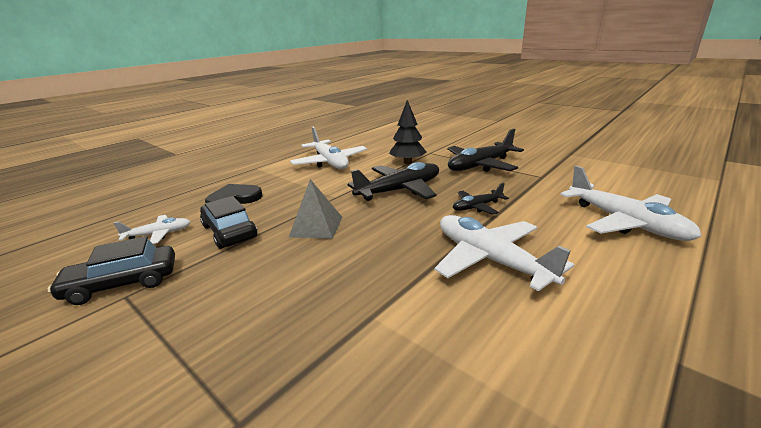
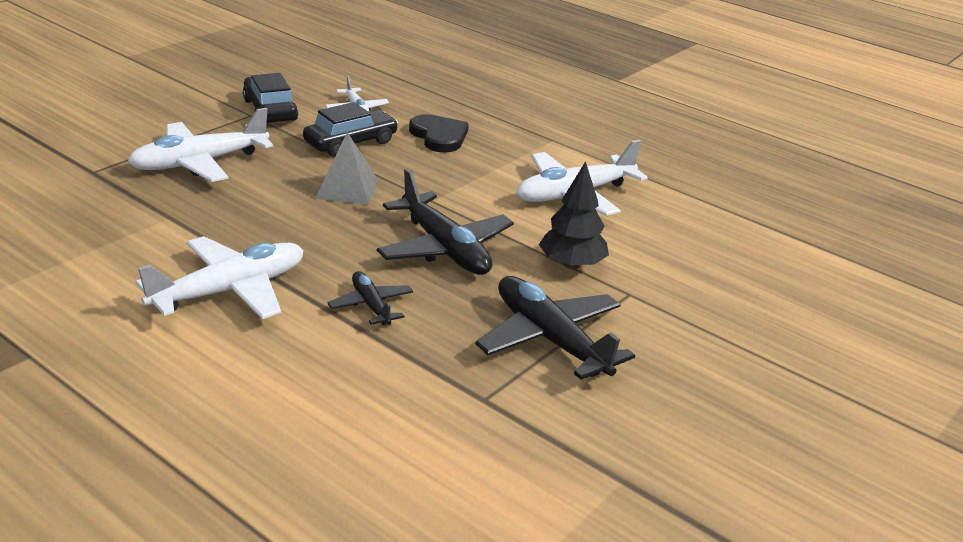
camera: 85 degrees right, 5 degrees up
(625, 223) = (279, 429): white plane -> white plane (199, 163)

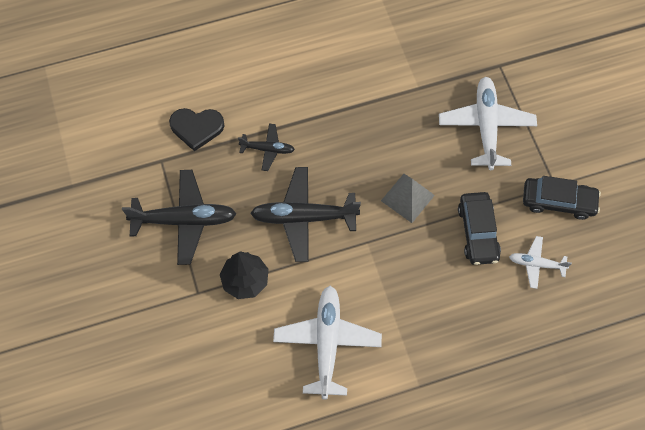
camera: 125 degrees right, 35 degrees up
(230, 291) = (320, 90): white plane -> none
(439, 136) = (462, 300): black heart -> black heart (197, 128)

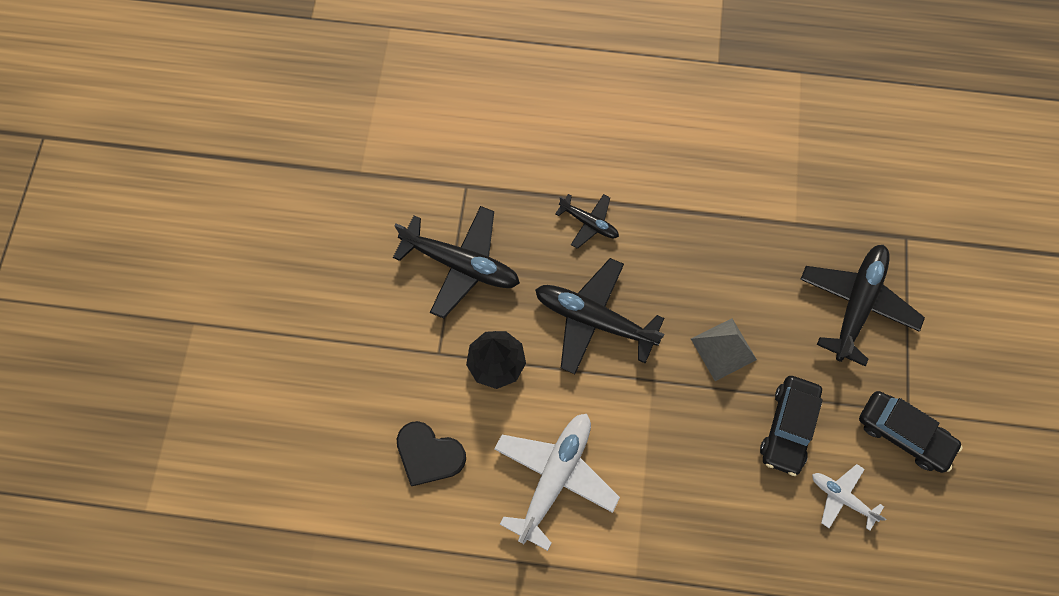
camera: 25 degrees right, 5 degrees up
(197, 128) = (521, 165): black heart -> black heart (429, 454)
(486, 126) = (856, 304): white plane -> black plane

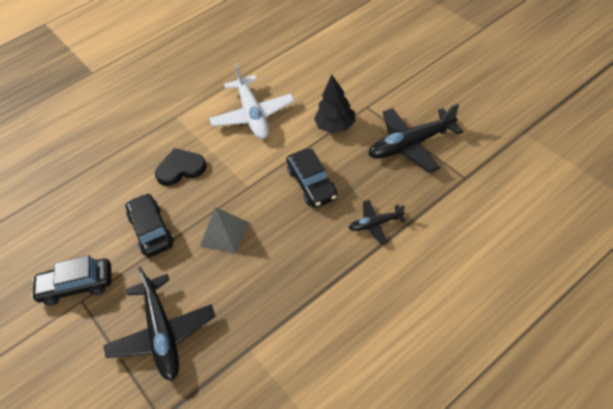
camera: 140 degrees right, 20 degrees down
(429, 454) = (319, 76): black heart -> black heart (180, 169)
(593, 319) = (312, 184): black plane -> black car
(841, 497) = (94, 225): white plane -> none

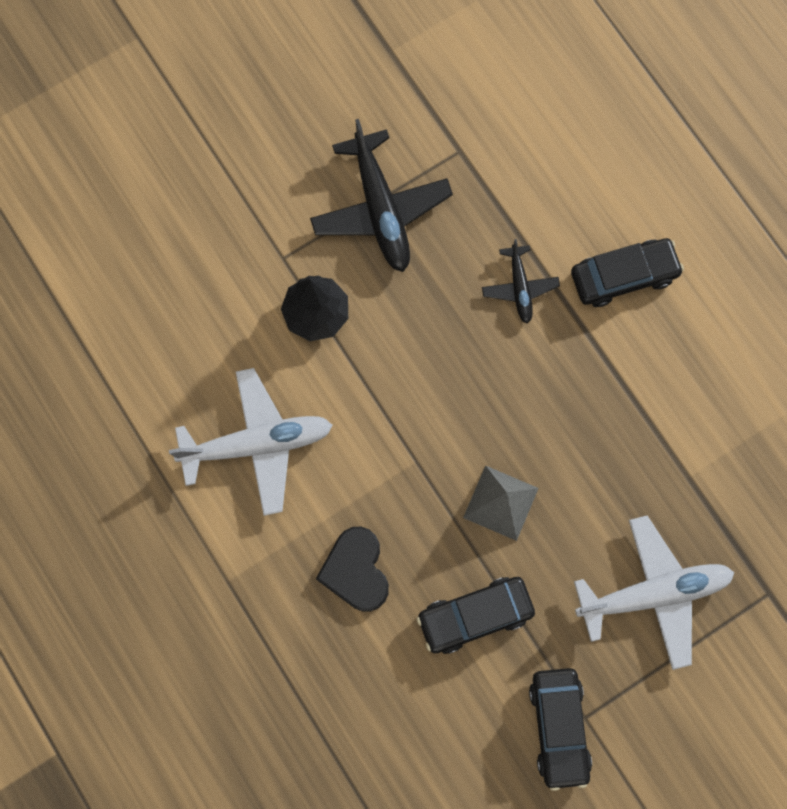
camera: 90 degrees left, 25 degrees up
(162, 334) = (654, 593): black plane -> white plane
(312, 184) = (429, 365): black car -> black car (623, 276)

